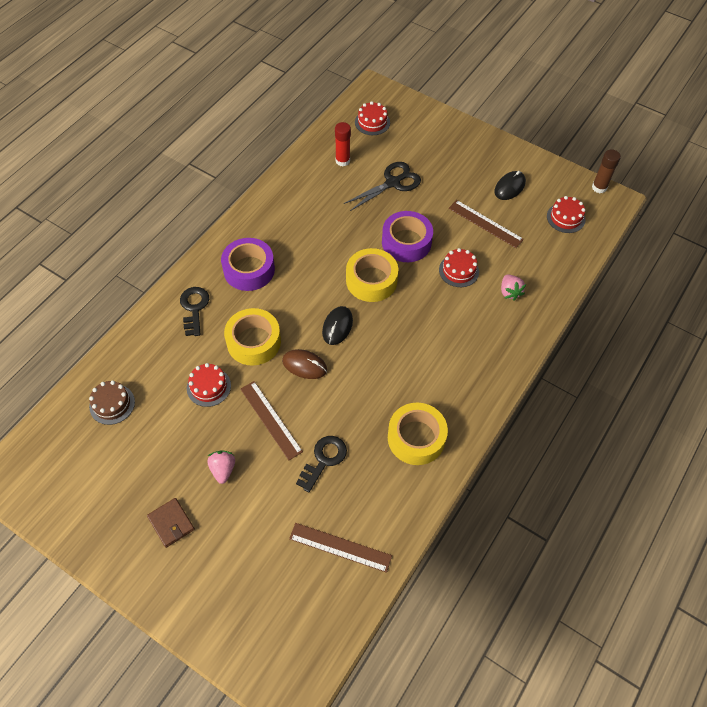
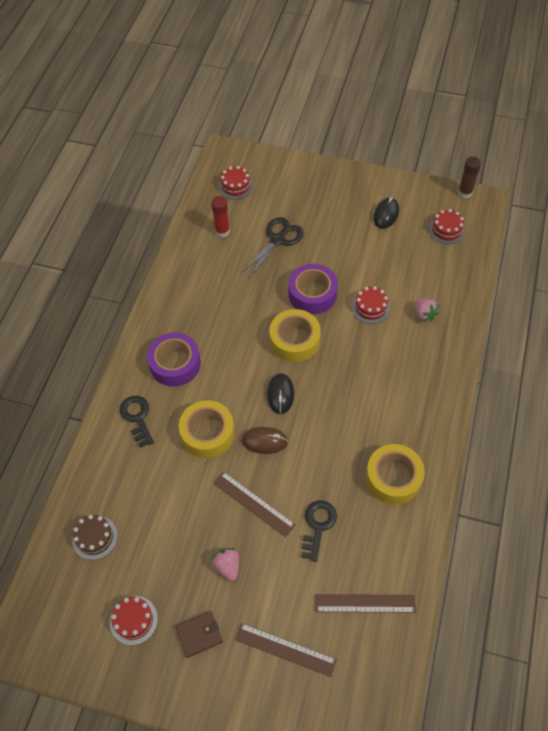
camera: 15 degrees left, 0 degrees up
(171, 523) = (199, 634): brown wallet -> brown wallet turned 60 degrees counterclockwise
(208, 387) = (182, 490): red cake -> red cake (133, 620)
(485, 223) = (377, 255): brown ruler -> brown ruler (285, 649)

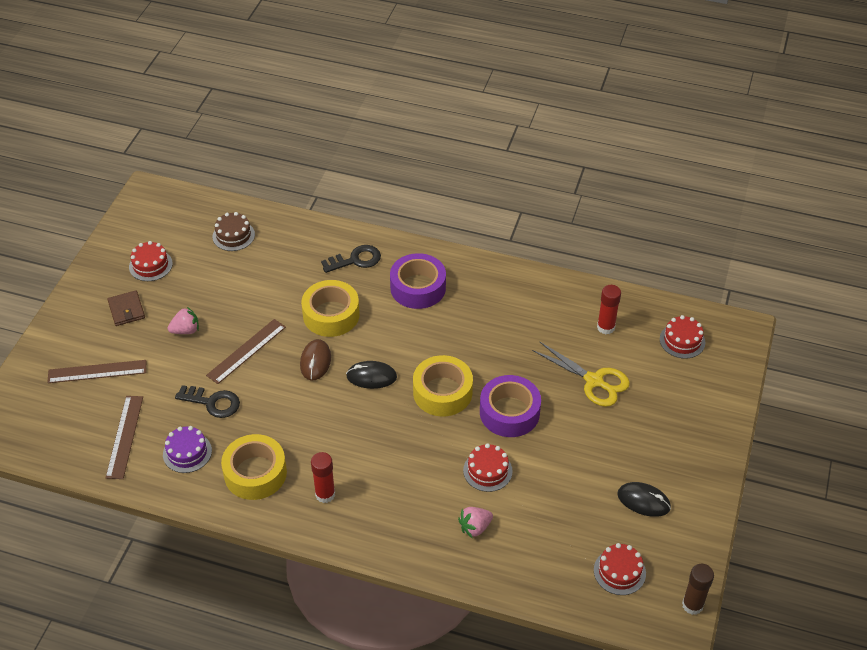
camera: 90 degrees right, 10 degrees down
(278, 240) = (594, 381): black scissors -> yellow scissors
(285, 649) = (97, 372): brown ruler -> brown ruler turned 60 degrees clockwise
(377, 540) = (187, 452): none -> purple cake
(408, 420) = (325, 494): none -> red glue stick

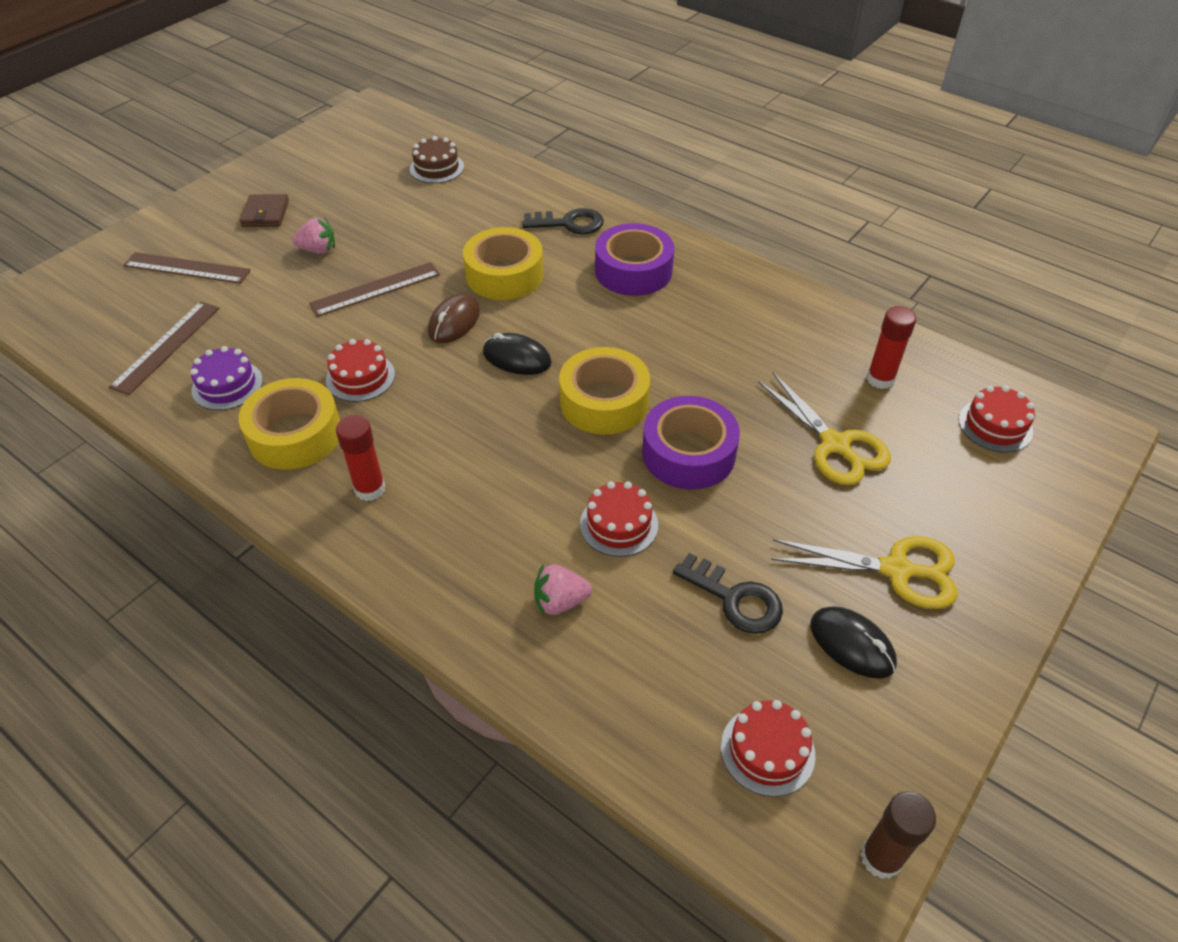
camera: 20 degrees right, 0 degrees up
(150, 265) = (323, 176): red cake -> red cake (360, 377)
(213, 402) = (297, 336): black key -> black key (735, 599)
(654, 450) = (896, 570): none -> yellow scissors

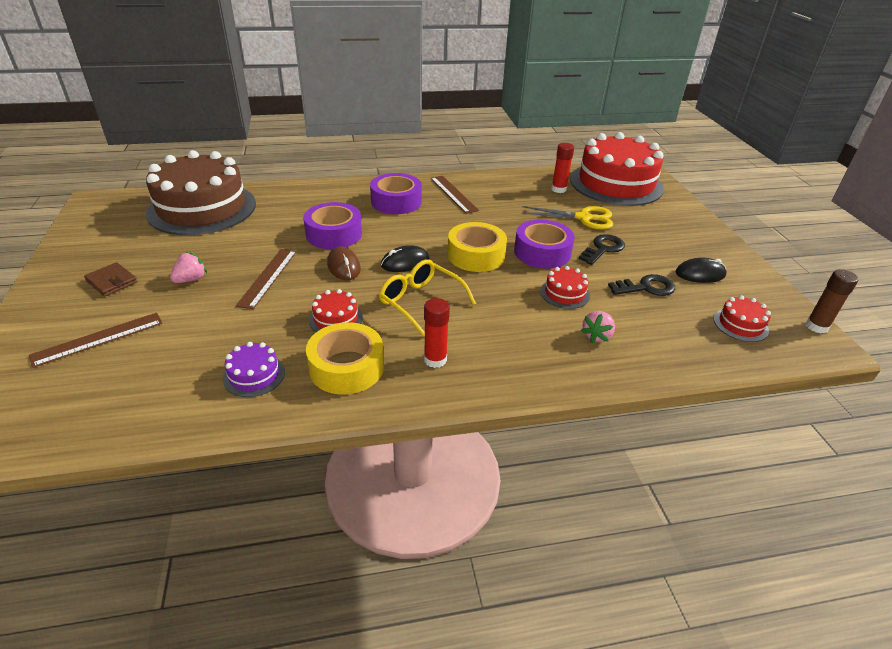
camera: 50 degrees left, 10 degrees down
(166, 346) = (164, 386): brown ruler -> brown ruler (453, 194)
(436, 168) = (202, 208): brown cake -> brown cake, size x2.50
(457, 416) = (420, 302): none -> yellow glasses
(504, 275) = (334, 234): yellow tape -> purple tape
(569, 223) = (329, 198): black key -> black key (603, 249)
(896, 570) = (670, 243): yellow scissors -> none
(995, 425) = (616, 183): red cake -> red cake, size x2.50

